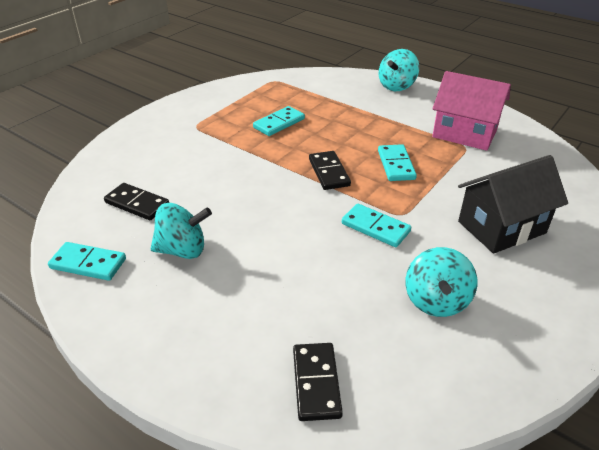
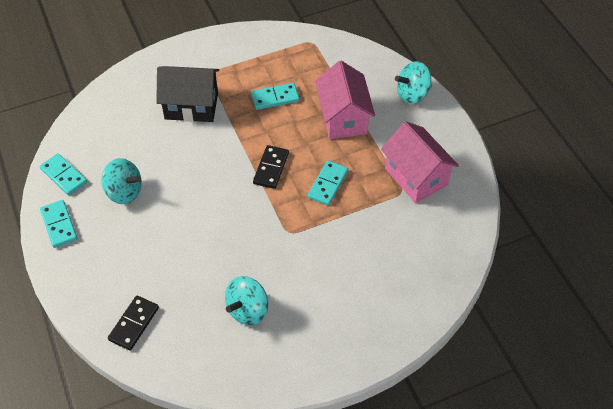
camera: 30 degrees right, 15 degrees up
(137, 204) = (121, 137): black domino -> none
(357, 117) = (343, 118): none -> pink house
(375, 228) = (260, 235): turquoise domino -> turquoise domino (59, 225)
(501, 227) = (349, 278): black house -> black house (191, 106)

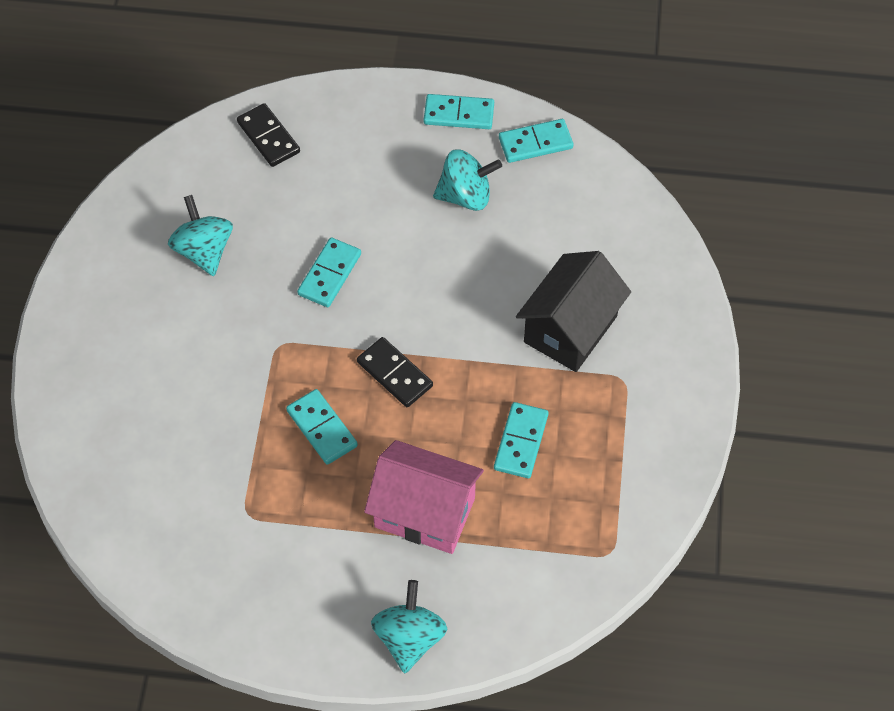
camera: 120 degrees right, 5 degrees up
(124, 192) = (466, 196): turquoise spinning top -> turquoise spinning top turned 150 degrees counterclockwise
(223, 232) = (329, 274): none -> turquoise domino
(416, 176) = (258, 547): pink house -> none

